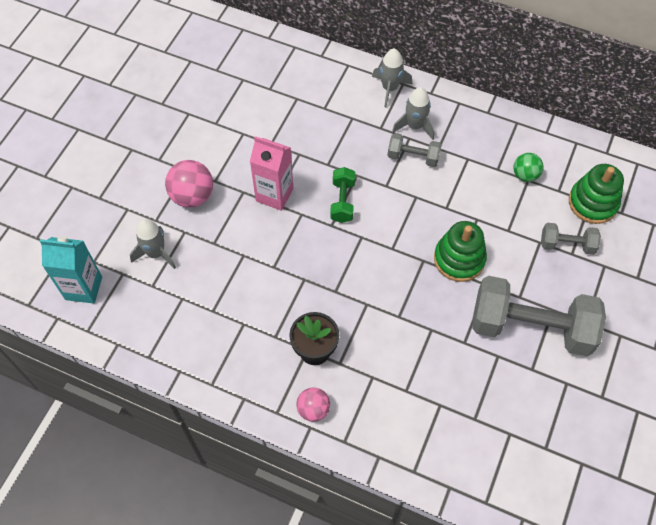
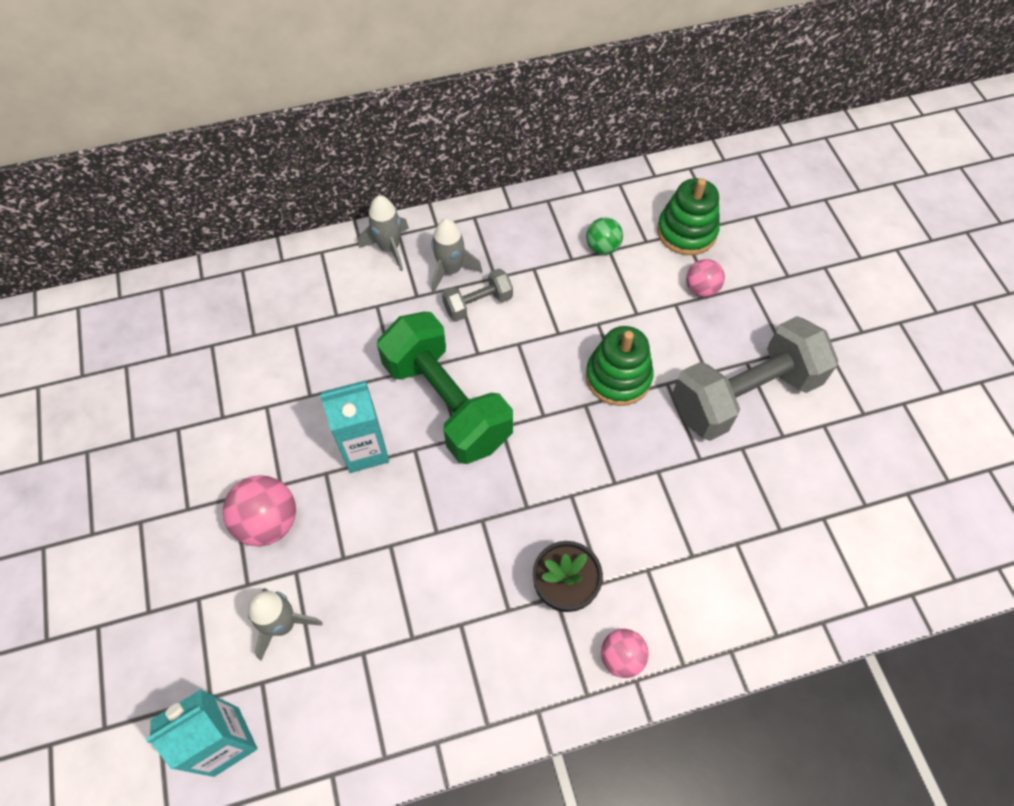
camera: 40 degrees left, 0 degrees up
(274, 195) = (365, 450): pink carton -> turquoise carton
(342, 201) = (447, 403): green dumbbell -> green dumbbell, size x2.11
(567, 244) = (701, 289): grey dumbbell -> pink ball

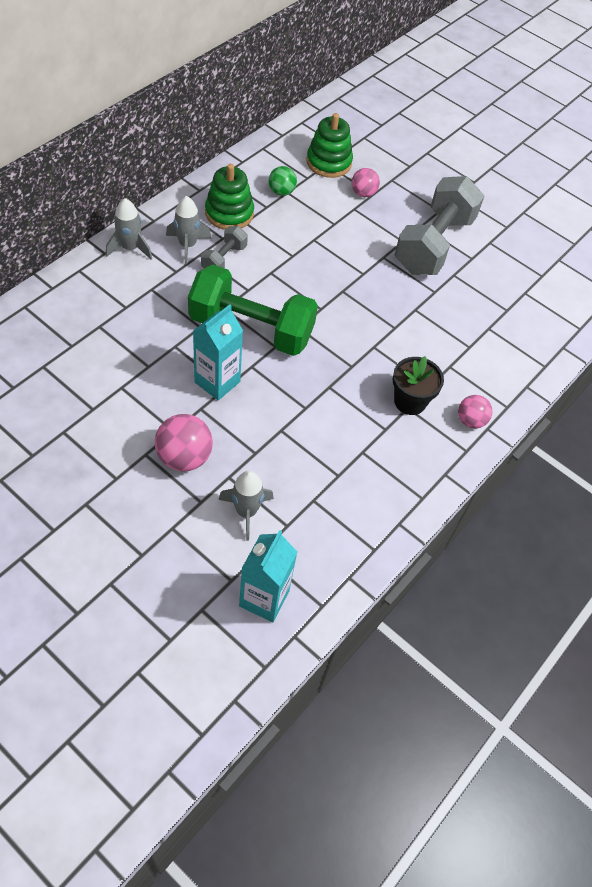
camera: 40 degrees left, 5 degrees down
(618, 377) = (351, 266): green stacking toy -> green stacking toy (229, 213)

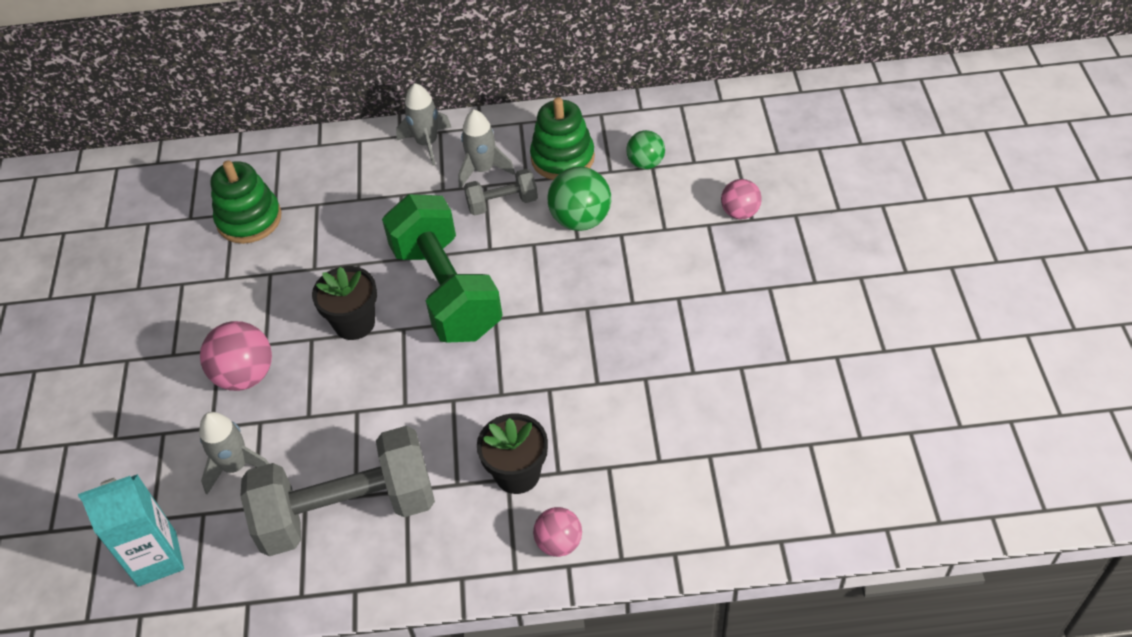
camera: 55 degrees right, 5 degrees down
(217, 382) = (354, 323): turquoise carton -> black flower pot
(282, 244) = (580, 220): none -> green ball
(329, 162) = (739, 157): green stacking toy -> green stacking toy (249, 219)
(434, 244) = (757, 318): grey dumbbell -> grey dumbbell (347, 511)

